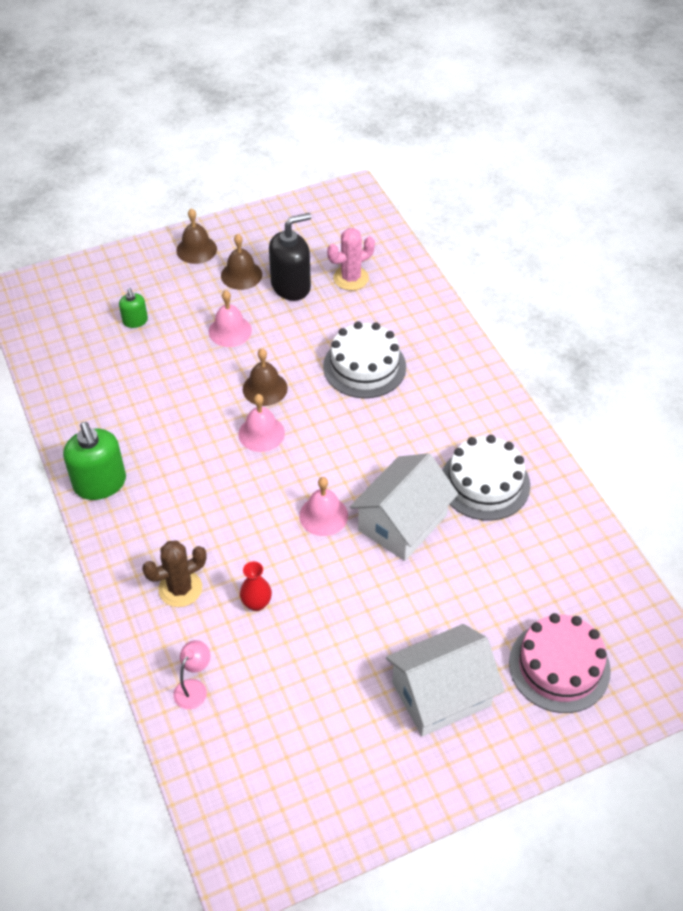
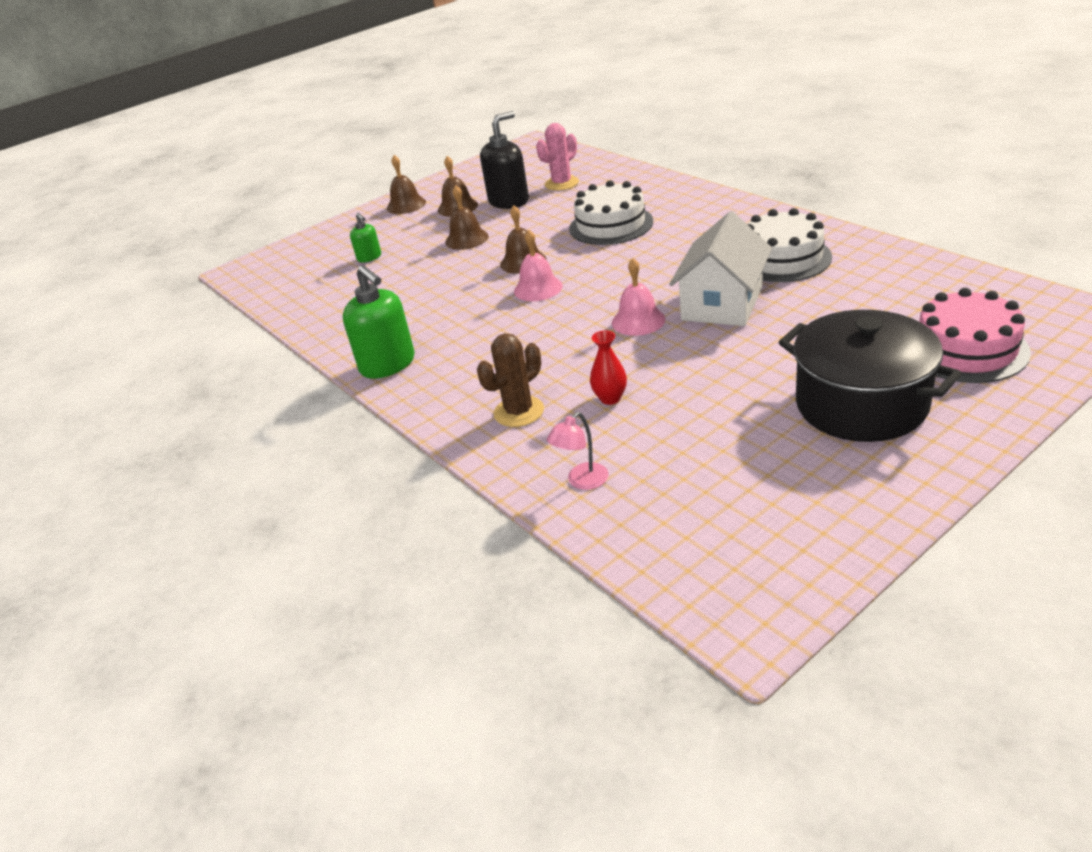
camera: 10 degrees left, 15 degrees down
(194, 688) = (582, 481): pink lamp -> pink lamp turned 150 degrees counterclockwise
(230, 331) = (466, 239): pink bell -> brown bell
(441, 694) = (861, 404): white house -> black pot

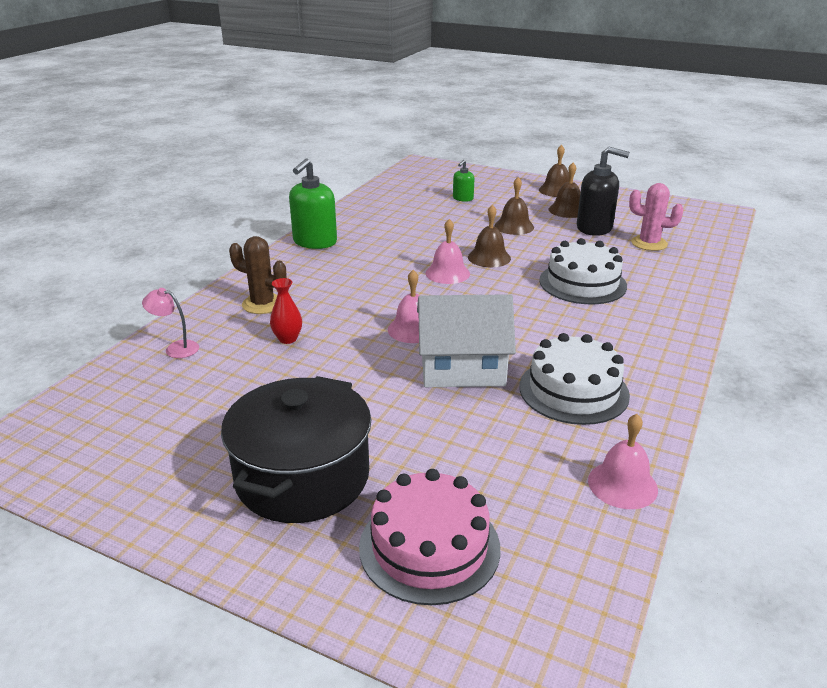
camera: 60 degrees right, 5 degrees down
(910, 260) = (622, 484): none -> pink bell

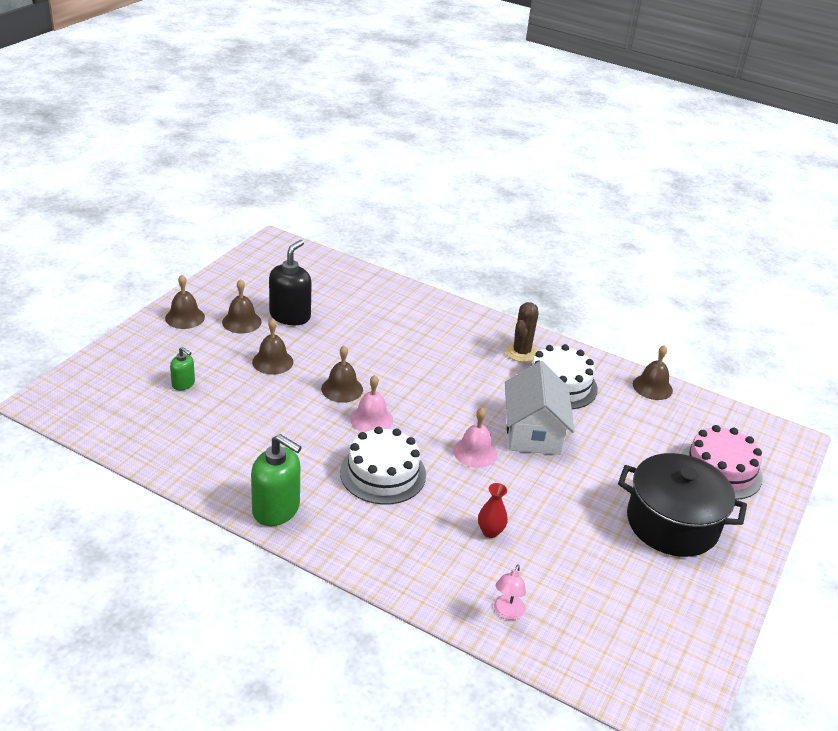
camera: 90 degrees left, 5 degrees up
(262, 304) = (422, 551): brown cactus -> brown cactus (521, 352)
(582, 283) = (401, 347): white cake -> white cake (383, 473)
(622, 484) = (652, 387): pink bell -> brown bell
(649, 243) = (331, 296): pink cactus -> none

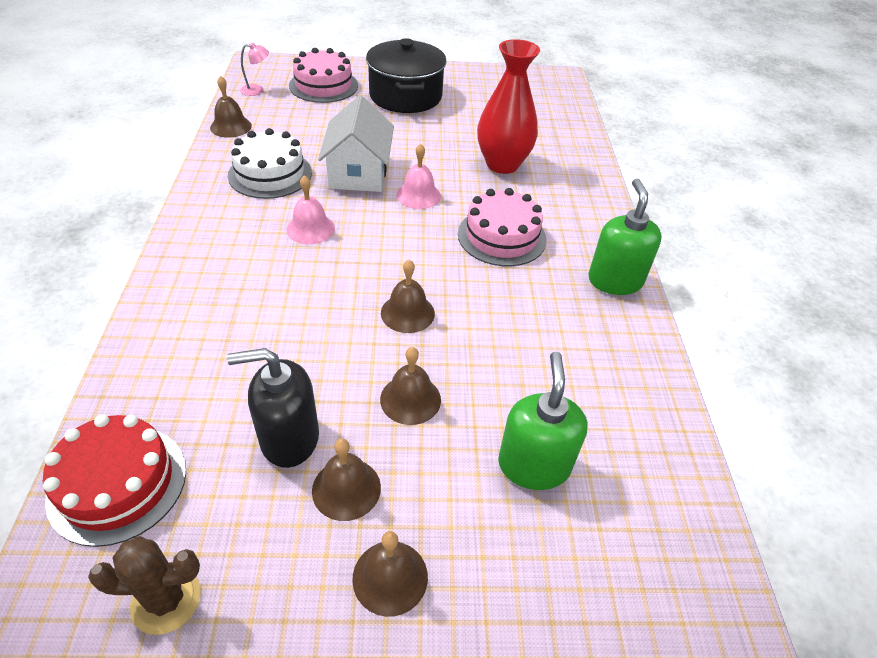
camera: 120 degrees left, 10 degrees up
(183, 384) = (534, 465): green soap dispenser -> green soap dispenser, size x1.89
(314, 267) = (118, 483): none -> red cake
(371, 419) = (436, 271): pink bell -> pink bell (310, 228)
(383, 473) = (502, 236): white cake -> pink cake
(490, 532) = (502, 164): red vase -> red vase, size x2.29
(507, 613) = (565, 140): pink lamp -> pink lamp (257, 90)
(521, 352) = (227, 209): brown cactus -> brown cactus (166, 600)
(533, 432) = (359, 172): white house -> white house turned 60 degrees counterclockwise

